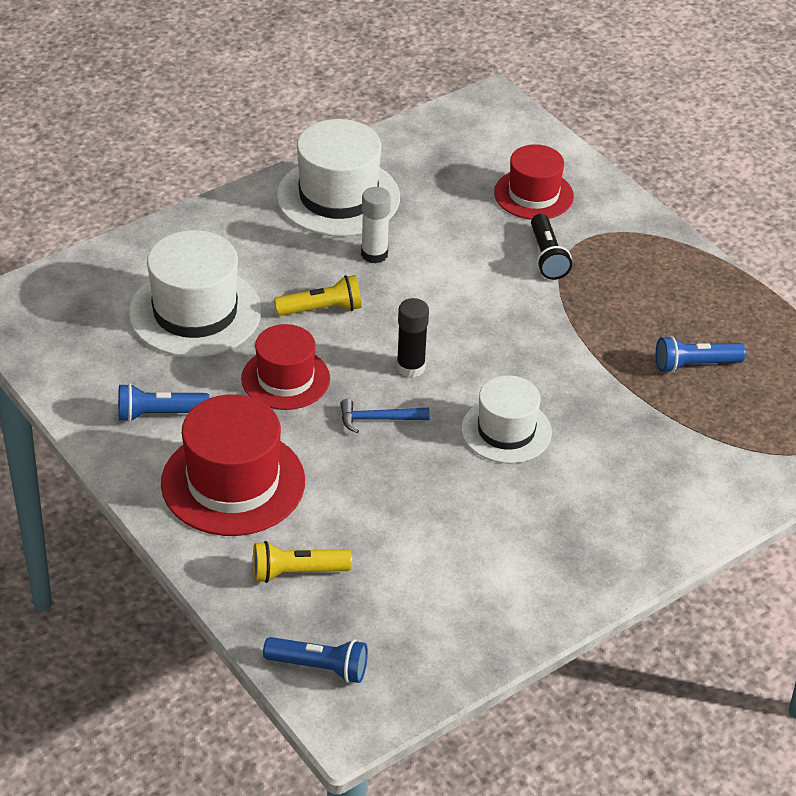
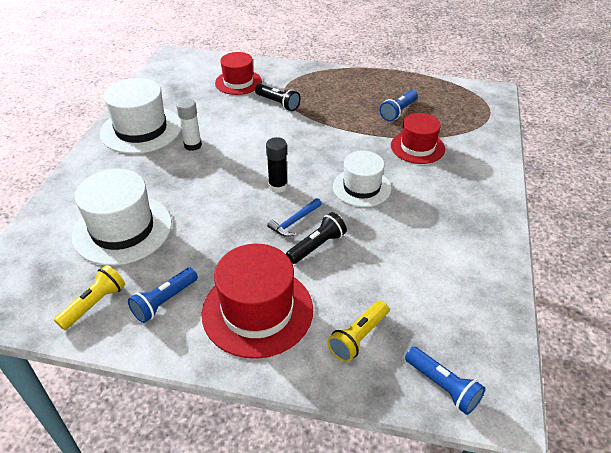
camera: 40 degrees left, 0 degrees up
(285, 379) = (218, 232): red hat -> red hat (417, 147)
(320, 667) = (443, 386): blue flashlight -> blue flashlight turned 75 degrees clockwise
(322, 309) = (196, 186): yellow flashlight -> yellow flashlight (94, 304)
(369, 461) = (317, 246): none -> black flashlight

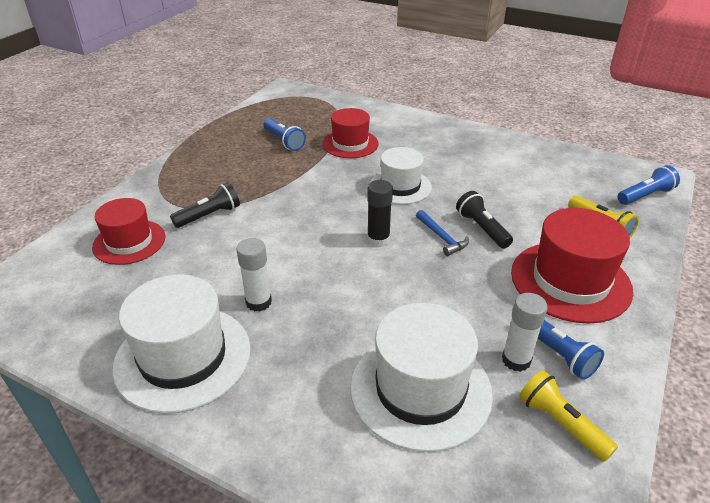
camera: 75 degrees left, 5 degrees down
(154, 277) = (516, 360): none -> white glue stick

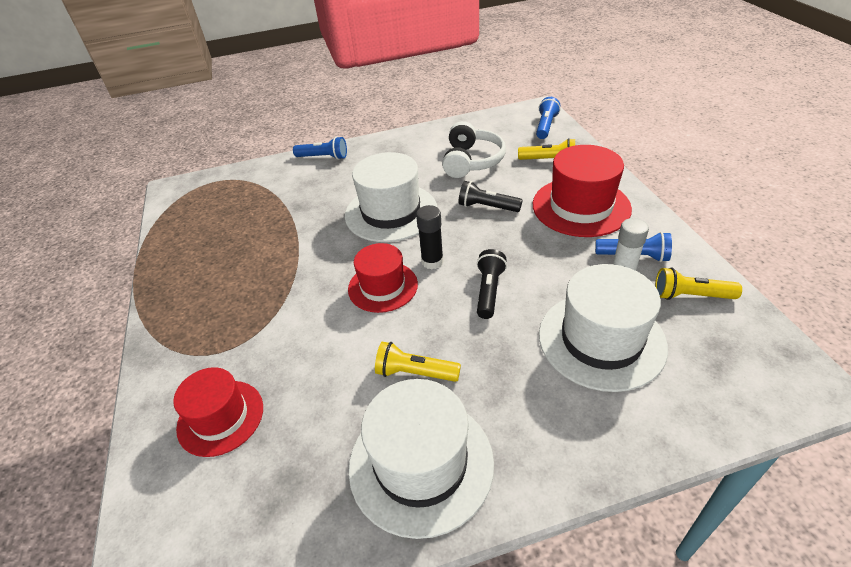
camera: 40 degrees left, 5 degrees up
(209, 215) = (266, 339): black flashlight -> black flashlight (489, 291)
(258, 302) = (415, 373): white glue stick -> yellow flashlight
(284, 141) = (241, 234): blue flashlight -> blue flashlight (323, 157)
(350, 144) = (303, 202): red hat -> red hat (383, 286)
(400, 186) = (391, 212): white hat -> white hat, size x1.54
(441, 237) = (471, 230): blue hammer -> none
(524, 186) = (471, 161): none -> white headphones

